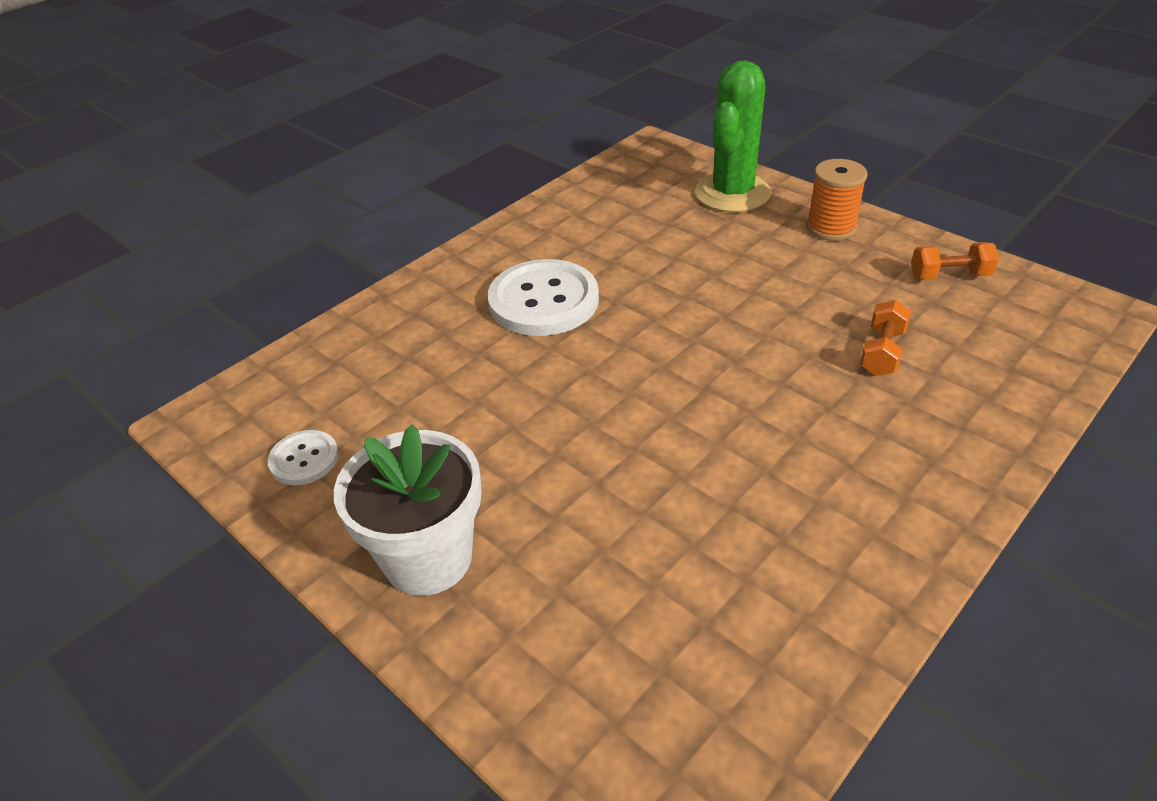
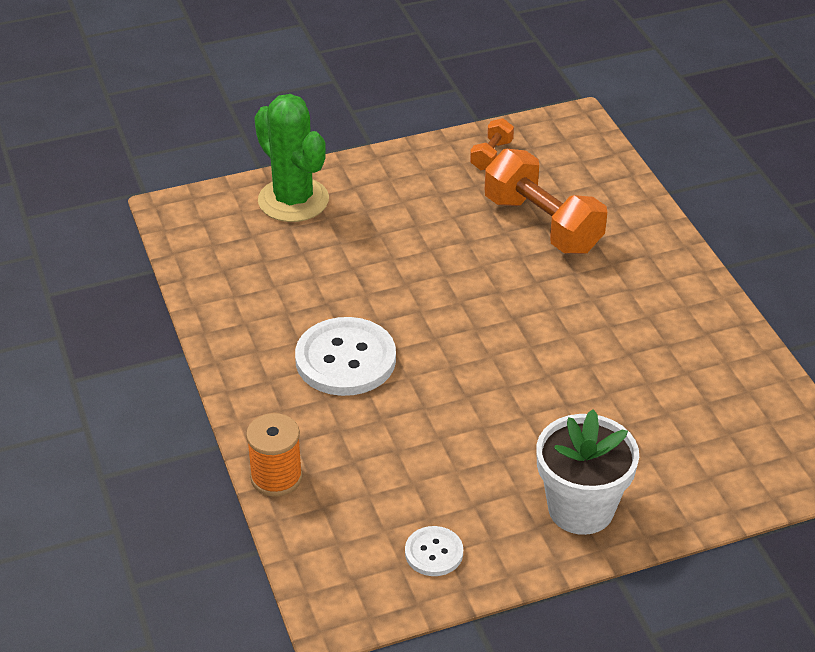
camera: 65 degrees left, 0 degrees up
(831, 227) = (388, 176): orange spool -> orange spool (276, 477)
(881, 352) = (542, 225): orange dumbbell -> orange dumbbell, size x2.06

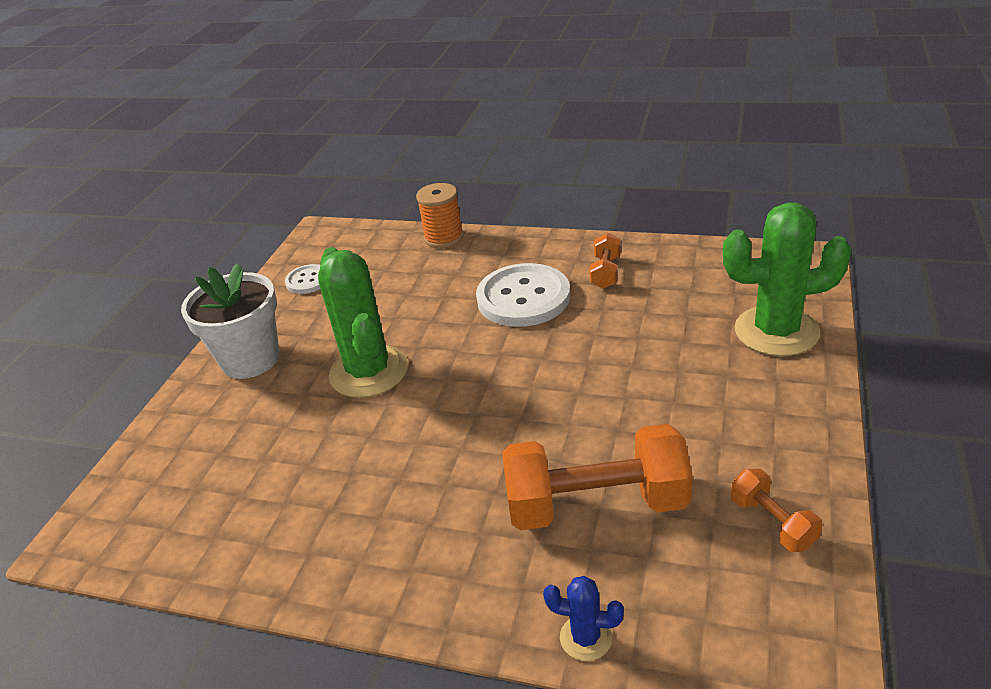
camera: 130 degrees right, 5 degrees down
(268, 321) = (605, 272): none -> orange dumbbell
(524, 409) = (369, 372): none -> green cactus
(635, 194) = (586, 638): none -> blue cactus

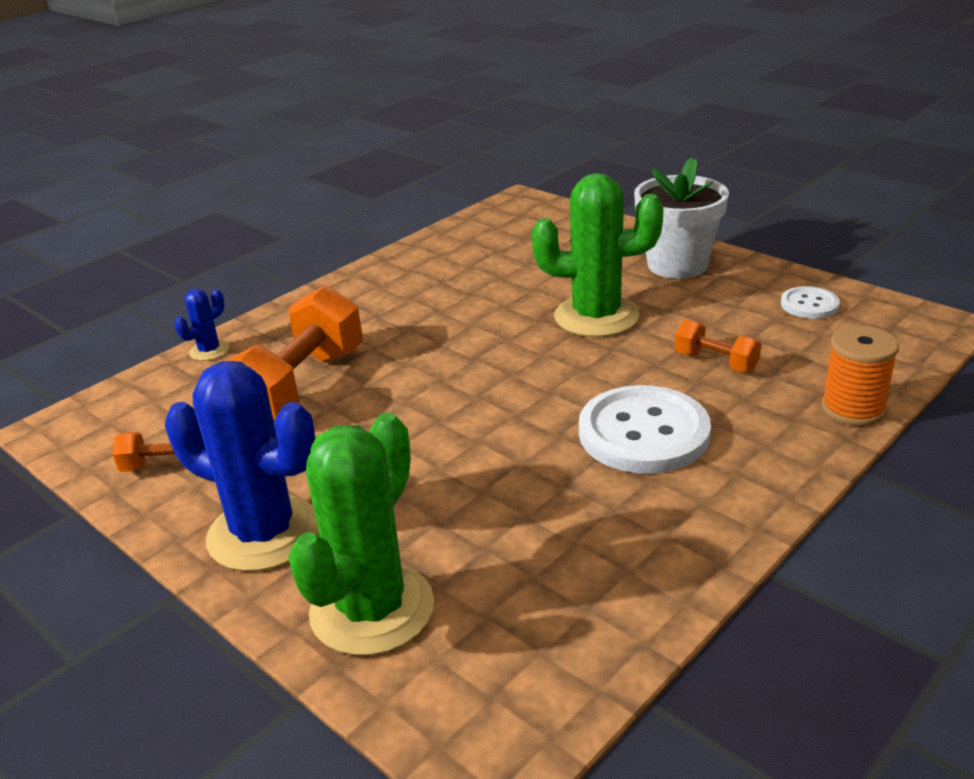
camera: 115 degrees right, 5 degrees down
(605, 272) = (644, 516): orange dumbbell -> orange dumbbell (715, 362)
(775, 411) = (264, 533): none -> blue cactus

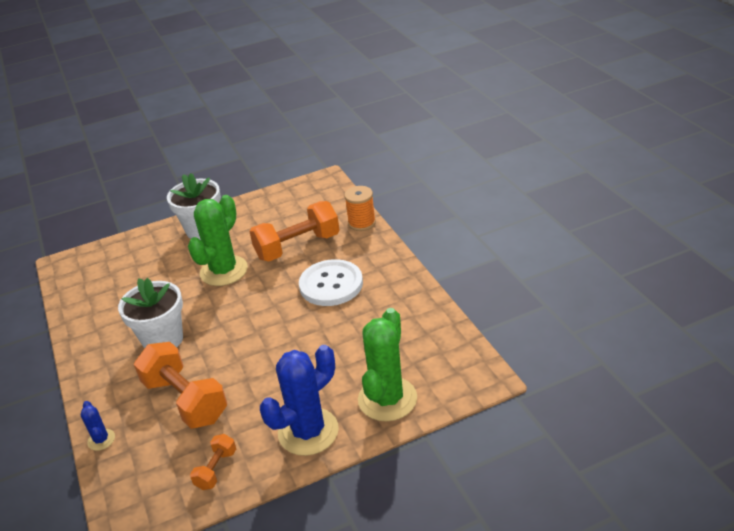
camera: 65 degrees left, 5 degrees up
(372, 609) = (387, 399): green cactus -> green cactus turned 60 degrees clockwise
(414, 324) = (163, 340): none -> white flower pot
(715, 362) = (298, 247): orange dumbbell -> orange dumbbell, size x2.06
(809, 305) = (279, 204): white button -> none

